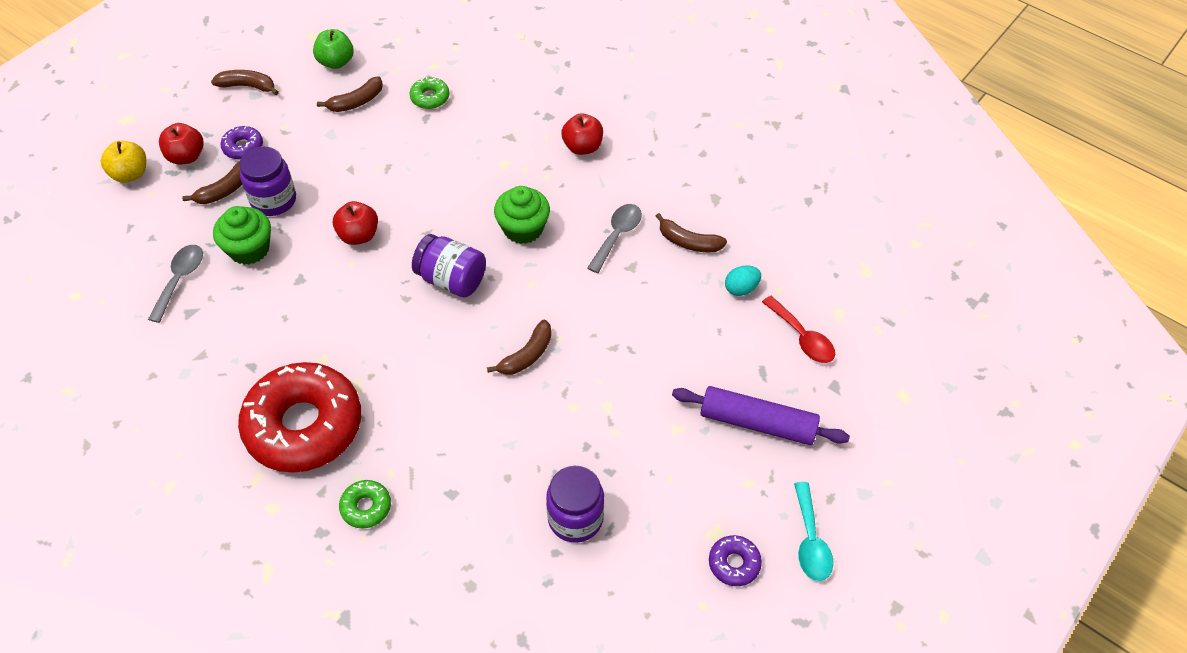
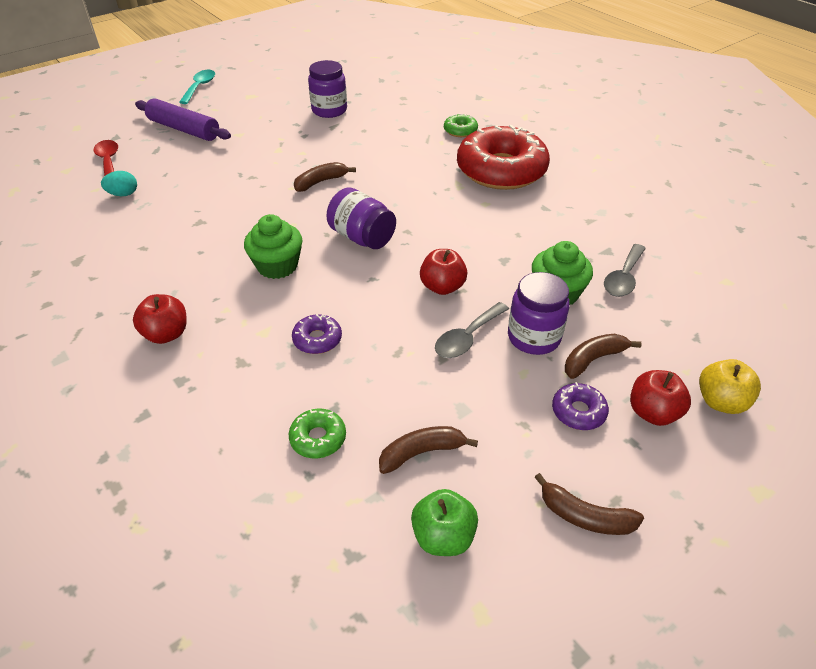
camera: 165 degrees left, 10 degrees down
(617, 235) = (193, 246): grey spoon -> grey spoon (467, 338)
(688, 242) = (135, 231): brown banana -> none
(734, 563) = (249, 86): purple donut -> purple donut (317, 339)

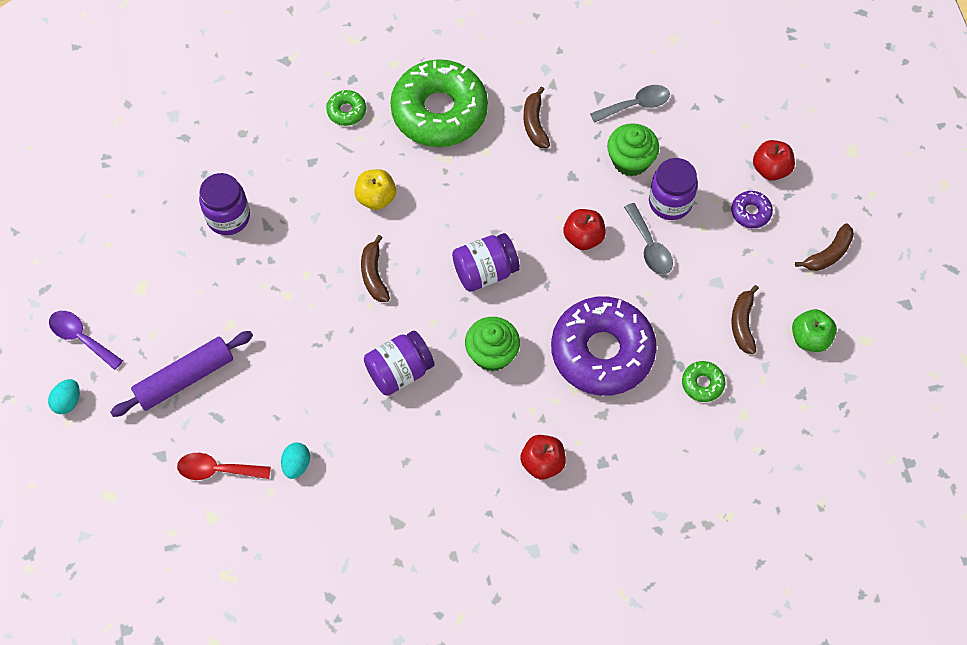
camera: 65 degrees left, 20 degrees up
(148, 95) = (68, 402): none -> turquoise egg
(200, 87) = (81, 338): turquoise spoon -> purple spoon
(233, 220) = (399, 371): none -> purple jar
(317, 339) = (602, 352): purple donut -> purple donut, size x2.44
(501, 170) = (439, 111): red donut -> green donut
(593, 359) = (709, 176): brown banana -> brown banana (535, 123)
(623, 278) = (636, 105): grey spoon -> grey spoon turned 75 degrees counterclockwise
(720, 401) = (779, 124): yellow apple -> yellow apple (376, 198)

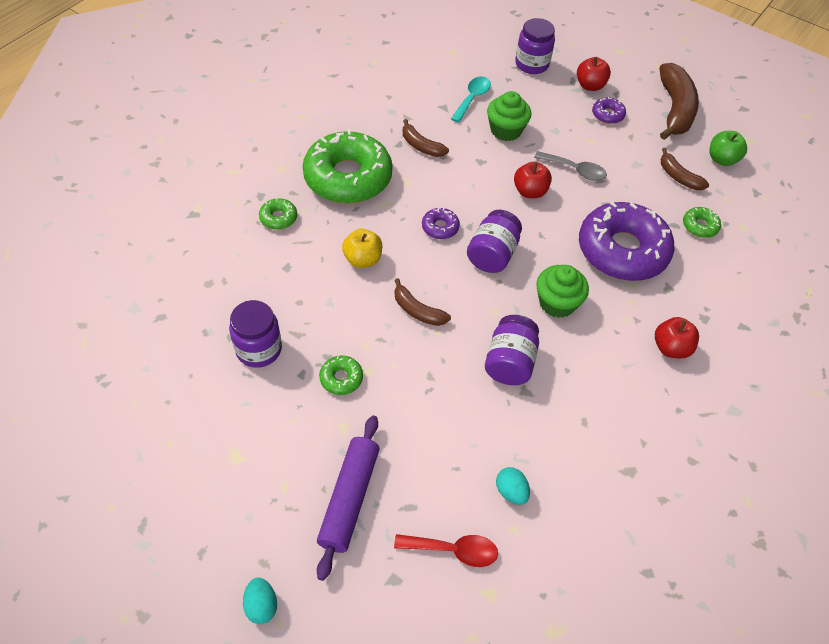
camera: 45 degrees left, 10 degrees down
(81, 338) = (220, 539): purple spoon -> none
(217, 470) = (453, 550): red spoon -> red spoon turned 135 degrees counterclockwise
(264, 286) = (341, 378): none -> green donut
(468, 215) = (440, 227): none -> purple donut
(636, 105) = (472, 98): grey spoon -> turquoise spoon
(670, 202) = (556, 138): purple jar -> purple jar (531, 64)
(828, 254) = (674, 109): brown banana -> brown banana, size x1.85

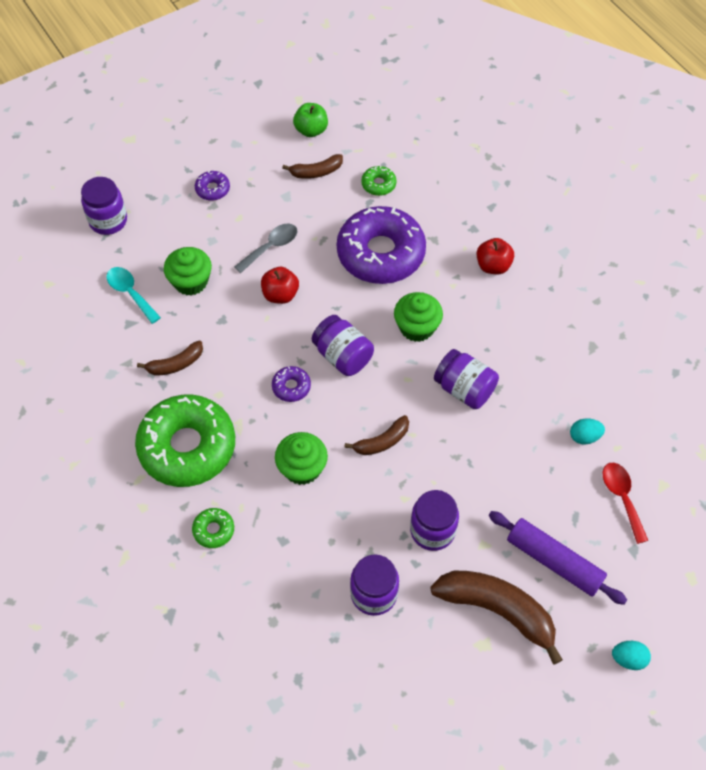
camera: 65 degrees left, 5 degrees up
(341, 378) = (432, 530): green donut -> purple jar
(362, 259) = (302, 468): yellow apple -> green cupcake
(453, 550) = (622, 497): red spoon -> red spoon turned 45 degrees counterclockwise
(590, 86) = (166, 185): red apple -> none
(674, 109) = (232, 134): brown banana -> brown banana (497, 610)

